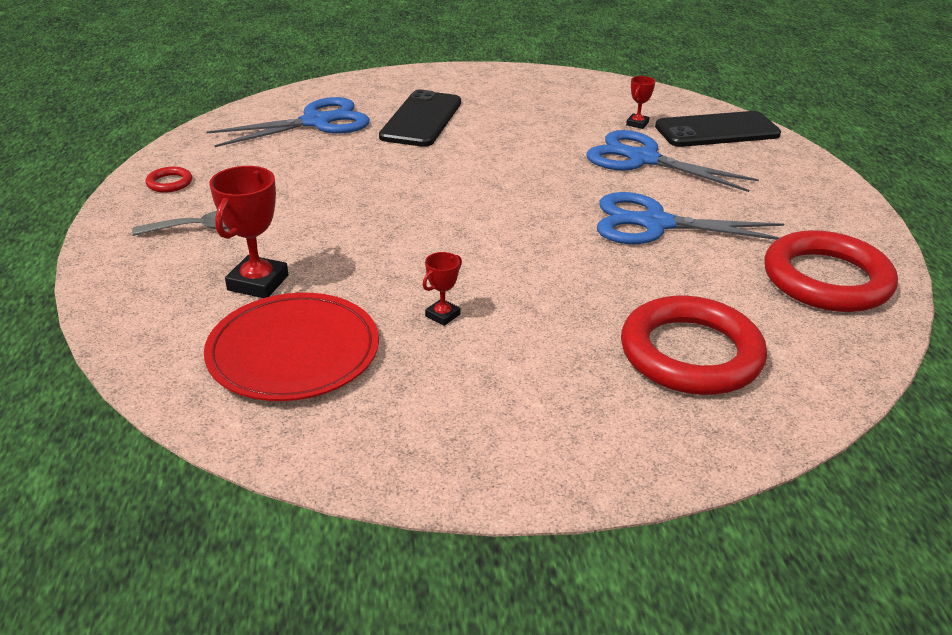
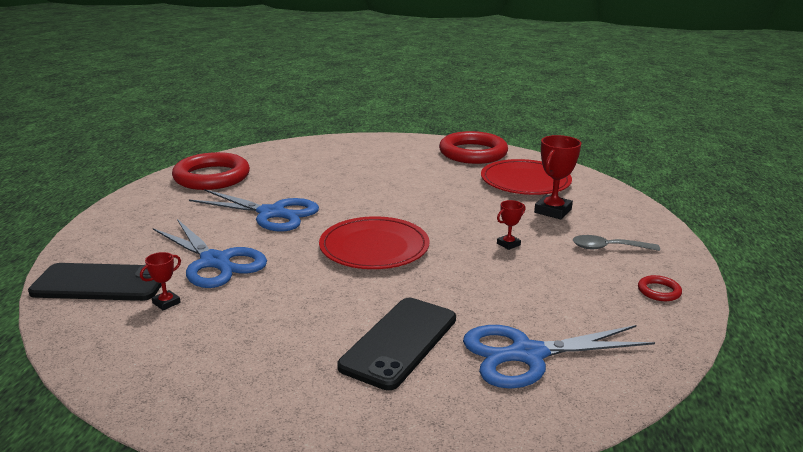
camera: 165 degrees left, 10 degrees down
(442, 315) = (442, 186): red trophy -> red trophy (508, 244)
(490, 194) = (374, 247): none -> red plate
(690, 353) = (326, 161): red ring -> red ring (473, 153)

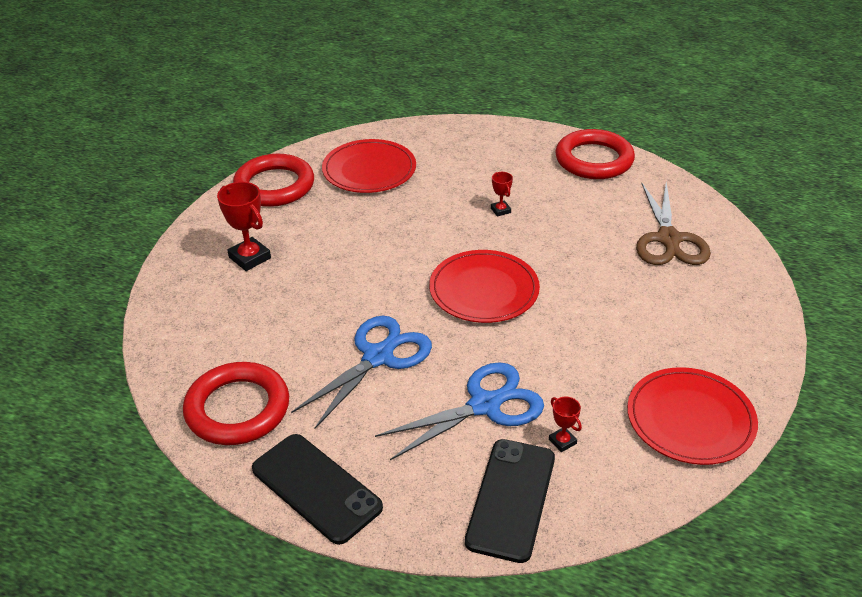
camera: 75 degrees left, 15 degrees up
(192, 380) = (690, 419): none -> red plate
(399, 342) = (647, 297): black phone -> black phone (316, 488)
(527, 355) = (669, 239): blue scissors -> brown scissors
(552, 211) = (443, 171): red trophy -> red trophy (249, 258)
(608, 248) = (522, 162): grey spoon -> none
(659, 291) = (594, 160): red ring -> red ring, size x2.44

